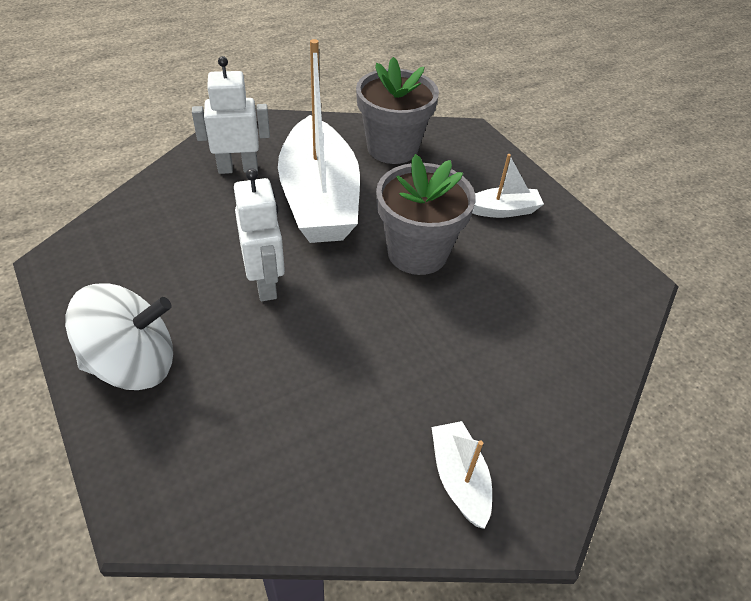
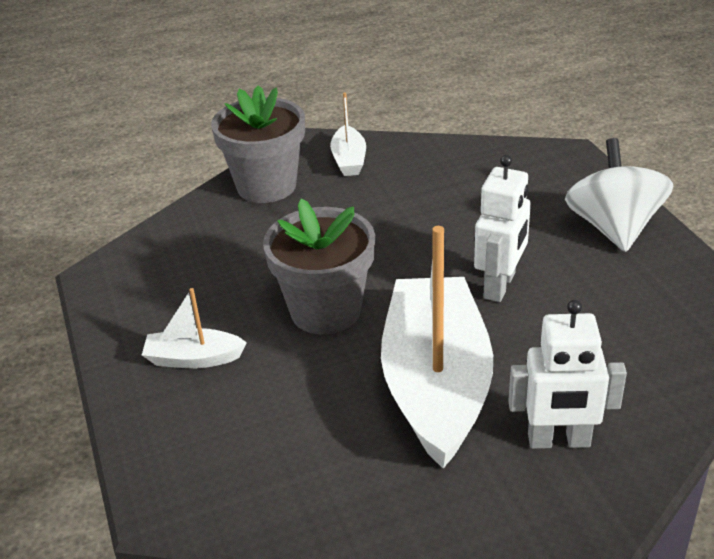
camera: 165 degrees left, 10 degrees down
(133, 363) = (613, 228): white spinning top -> white spinning top turned 90 degrees clockwise
(266, 283) = (500, 286): white robot -> white robot turned 150 degrees counterclockwise
(392, 148) = (310, 472): grey flower pot -> grey flower pot (266, 186)

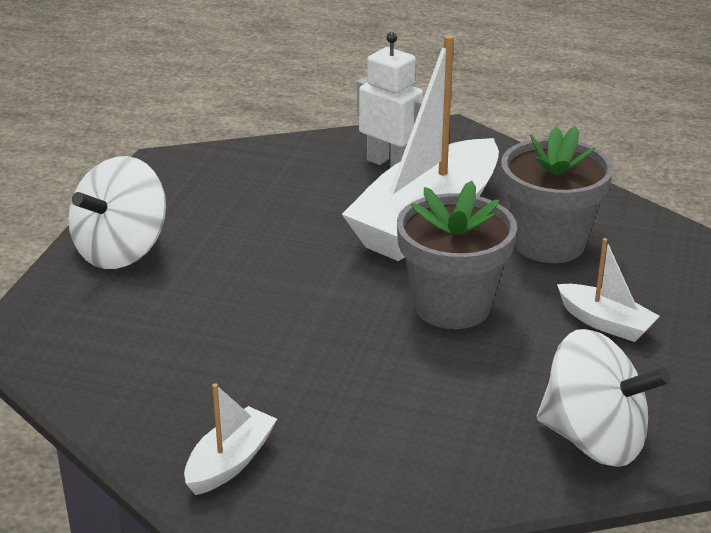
camera: 145 degrees left, 5 degrees down
(148, 266) = (594, 440): none -> white spinning top
(266, 186) = (368, 479): grey flower pot -> grey flower pot (549, 243)
(500, 286) = (285, 255): white robot -> none

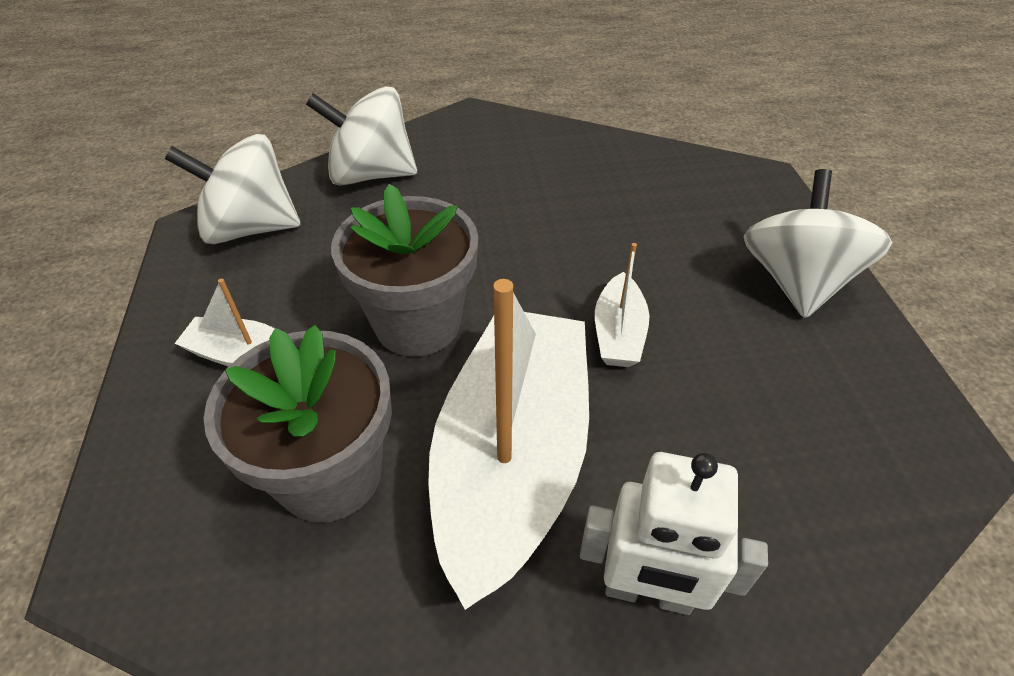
camera: 155 degrees right, 15 degrees up
(230, 462) = (513, 143): white boat -> white boat (618, 333)
(434, 470) = (371, 174): none -> white spinning top

